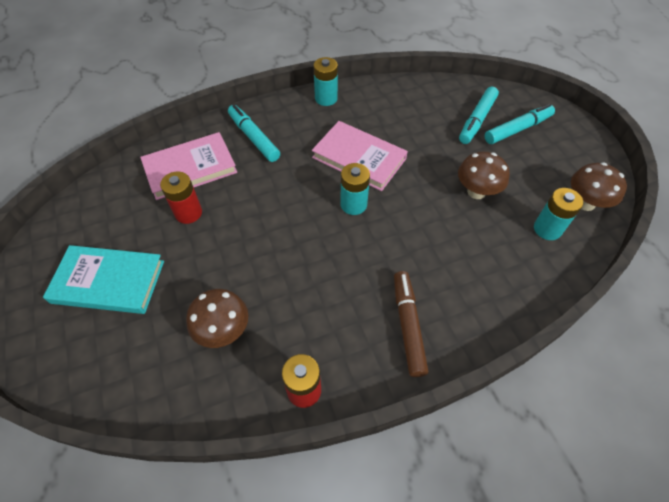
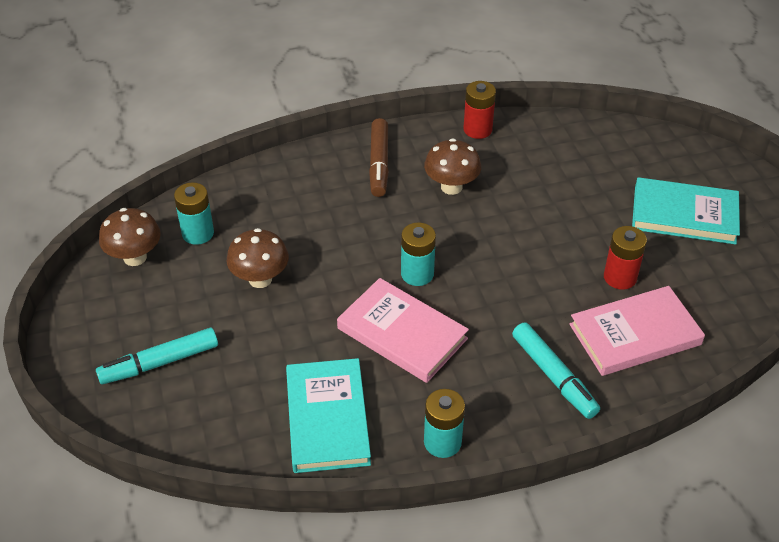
camera: 175 degrees left, 10 degrees down
(223, 330) = (554, 170): brown mushroom -> brown mushroom (451, 187)
(397, 106) = (327, 418): none -> turquoise book
(477, 120) = (212, 383): turquoise marker -> none

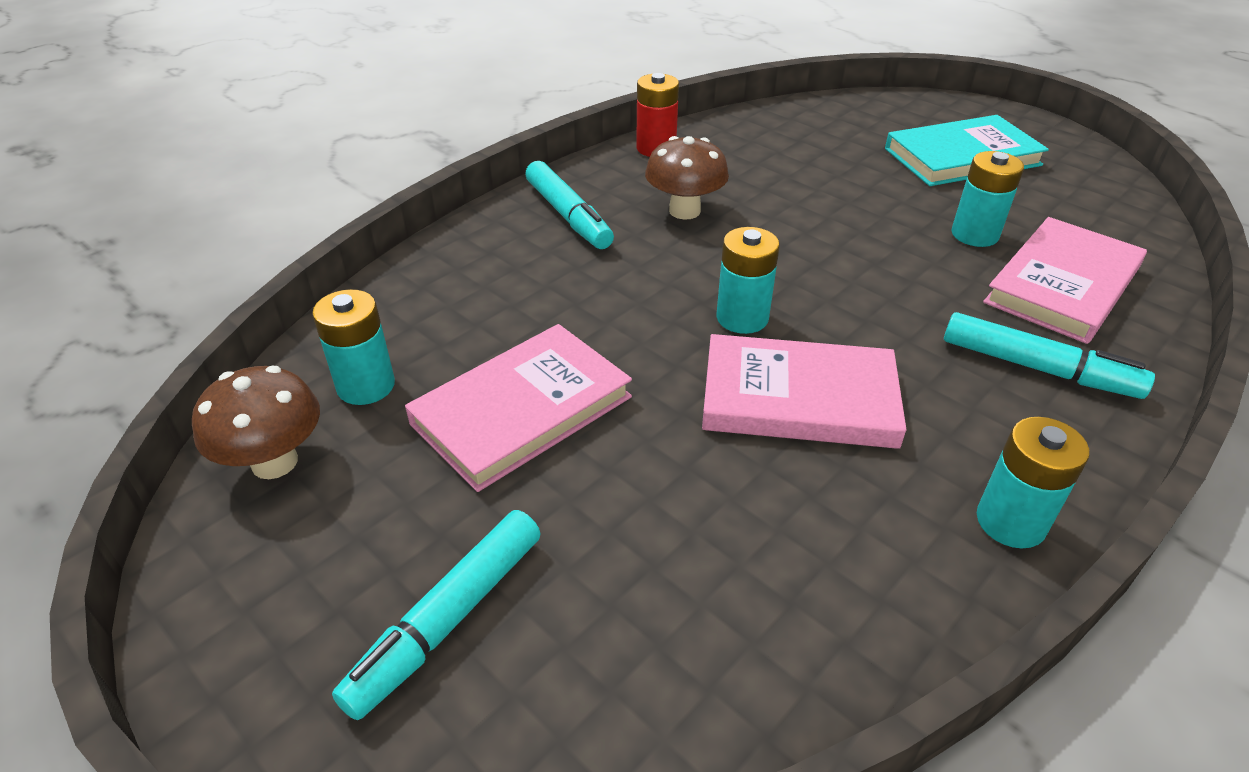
camera: 30 degrees left, 5 degrees down
(260, 279) = (522, 410): brown mushroom -> pink book
(327, 418) = (816, 571): turquoise book -> none
(379, 163) = (568, 215): brown marker -> turquoise marker
(620, 277) = (974, 234): red battery -> turquoise battery

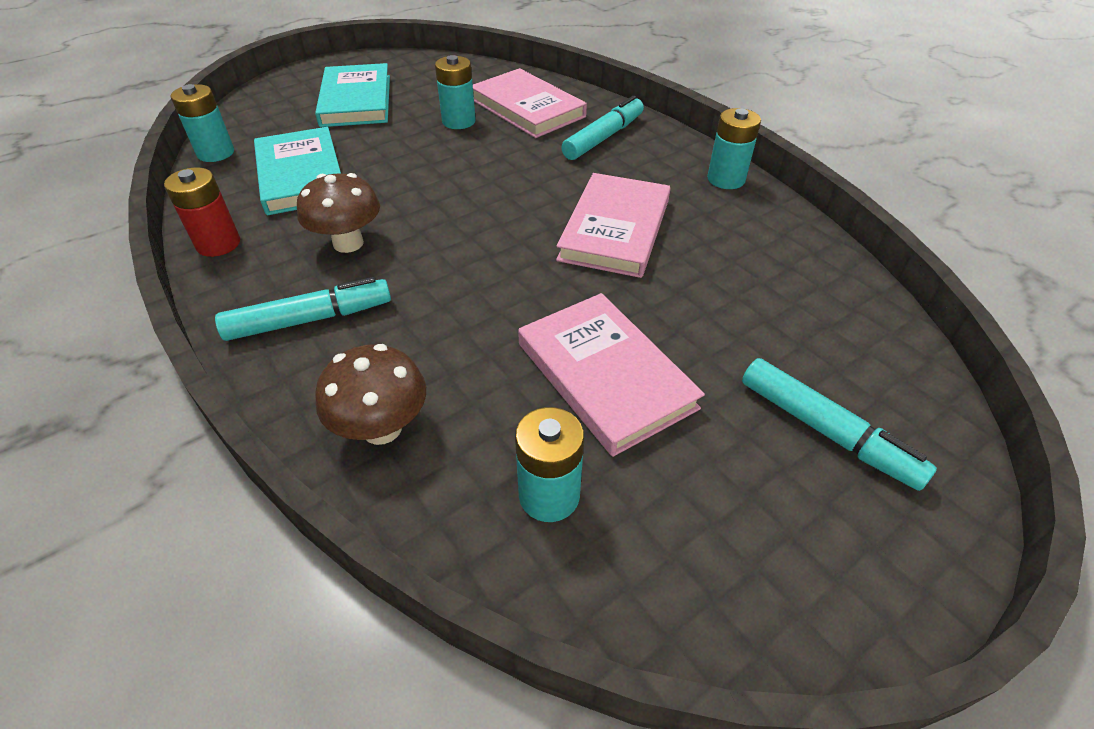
camera: 80 degrees left, 5 degrees up
(274, 462) = (655, 574): brown mushroom -> brown mushroom (382, 428)
(742, 318) = (518, 238): turquoise battery -> turquoise battery (216, 153)
(784, 160) = (301, 176): none -> turquoise book

